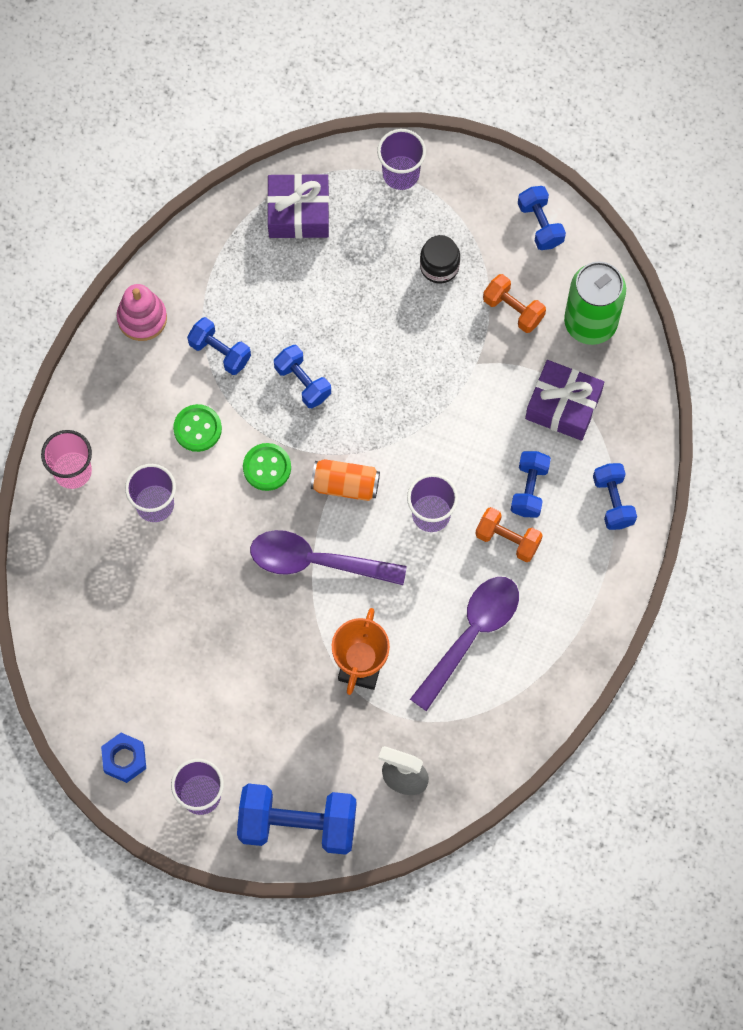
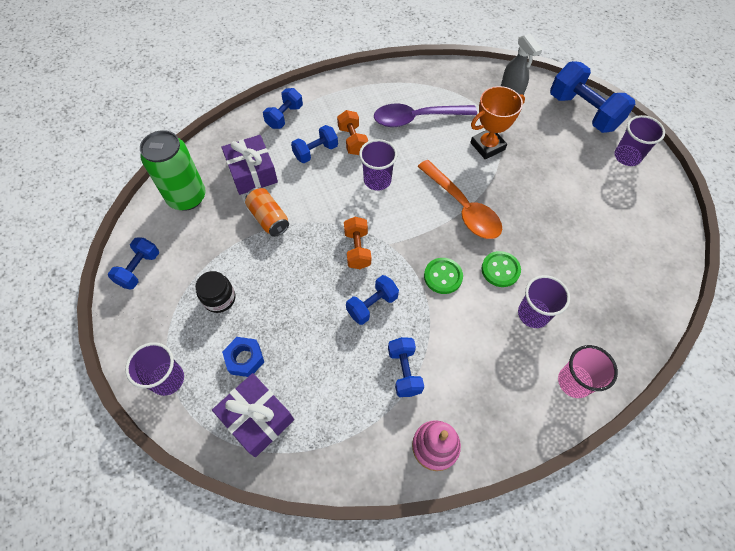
camera: 135 degrees left, 10 degrees down
(124, 759) = (660, 201): blue nut -> blue nut (245, 359)
(197, 429) = (464, 335): green button -> green button (500, 270)
(302, 382) = (372, 305): blue dumbbell -> blue dumbbell turned 45 degrees clockwise
(316, 562) = (463, 207): purple spoon -> orange spoon
(345, 485) = (407, 230): orange can -> orange can (269, 218)
(513, 309) = (213, 238): orange dumbbell -> orange dumbbell (357, 249)

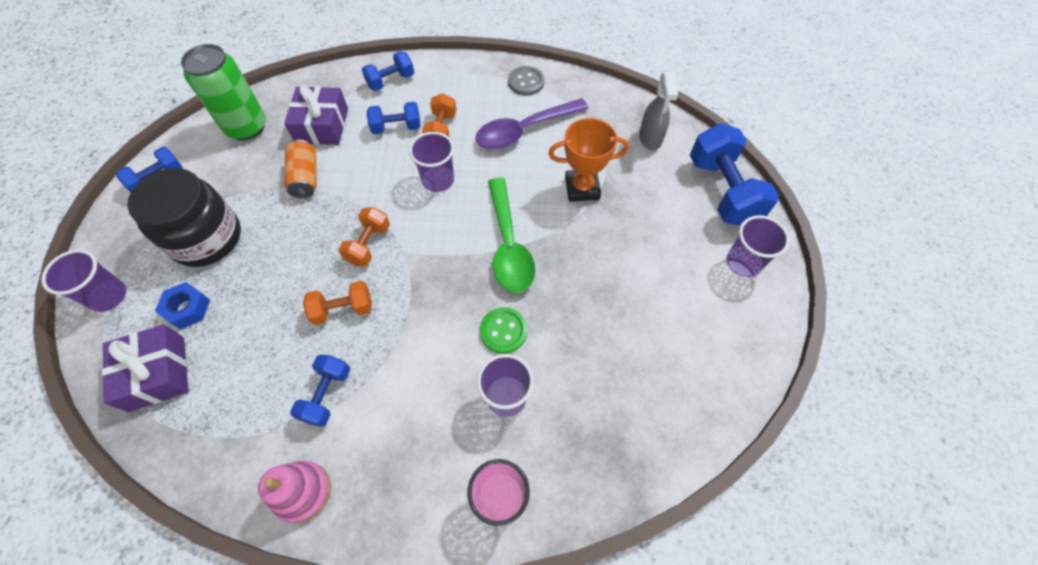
camera: 25 degrees right, 0 degrees up
(219, 298) = (206, 238): black jar -> black jar, size x1.98
(372, 305) = (343, 309): blue dumbbell -> orange dumbbell
(393, 81) = (526, 82): none -> grey button
(417, 118) = (524, 130): purple spoon -> purple spoon turned 45 degrees counterclockwise
(443, 276) = (436, 311): green button -> none
(463, 207) = (508, 245): orange spoon -> green spoon

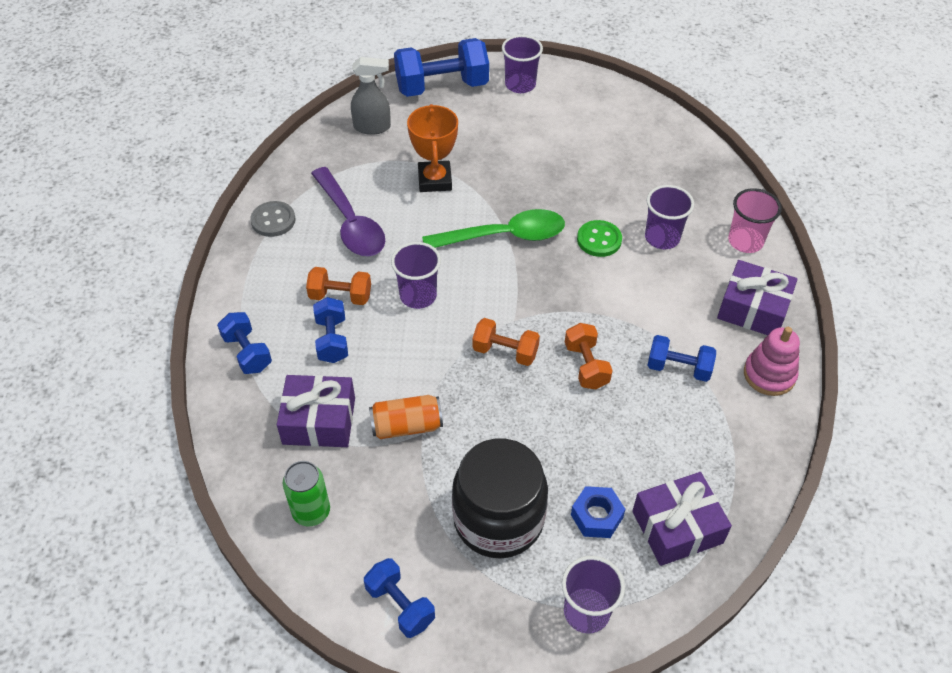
camera: 90 degrees left, 10 degrees down
(247, 127) = (311, 511): green can -> green can, size x0.62
(395, 489) = (753, 309): none -> purple gift

